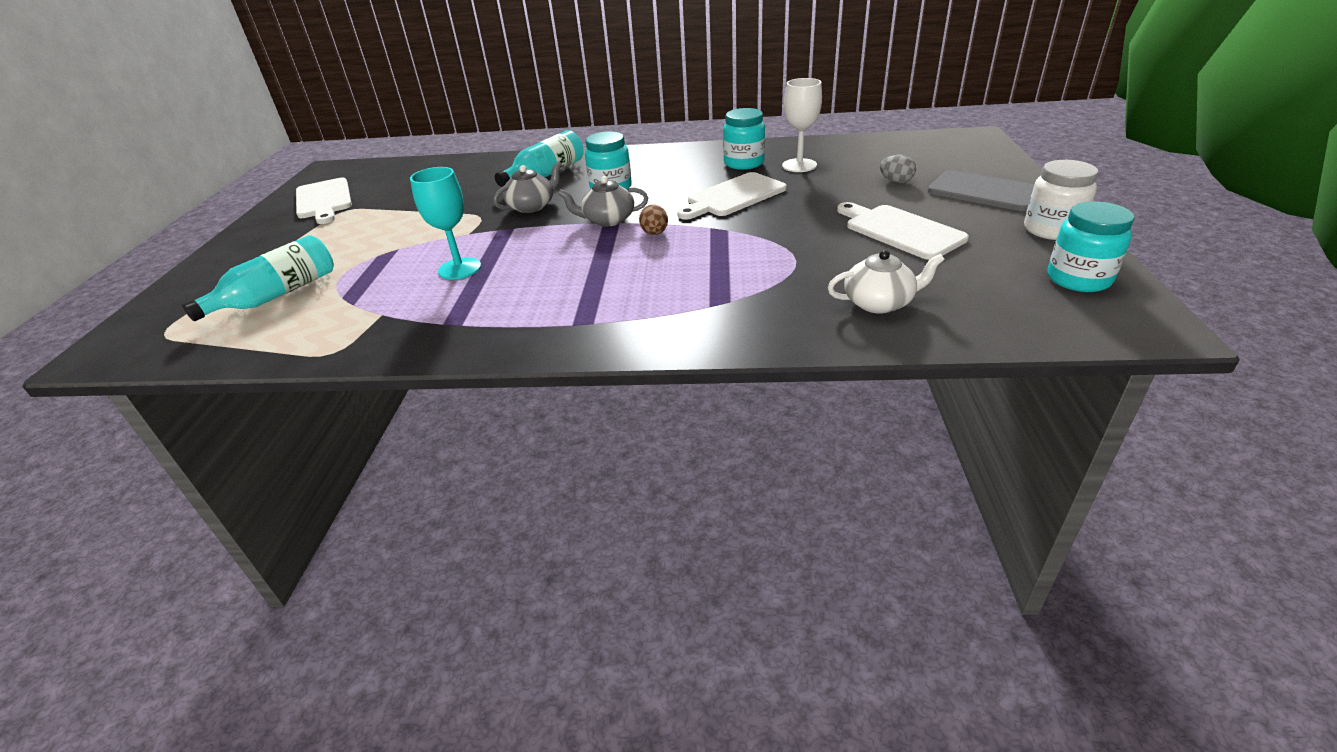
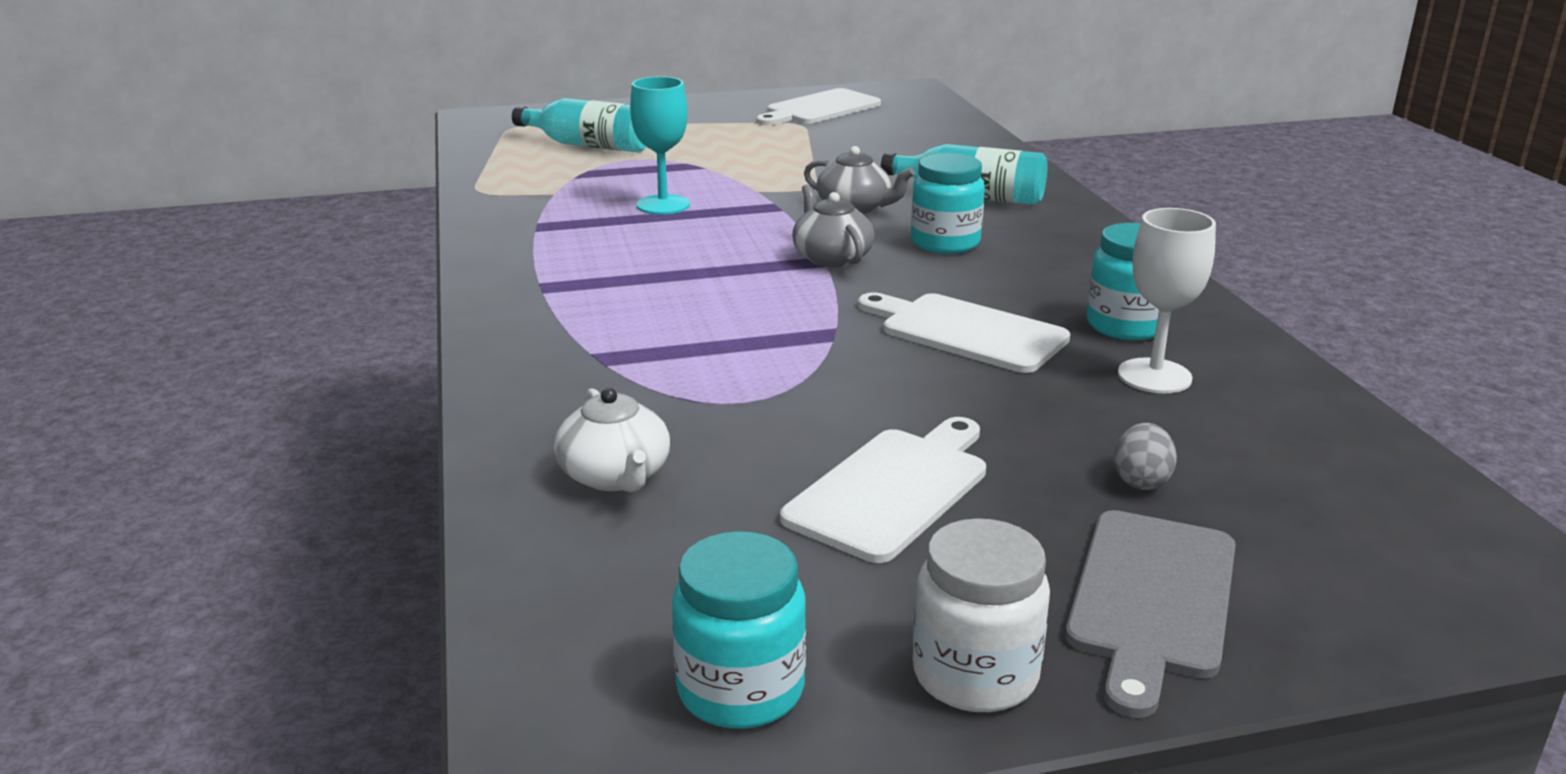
camera: 70 degrees right, 10 degrees down
(654, 233) = (799, 293): brown egg -> none

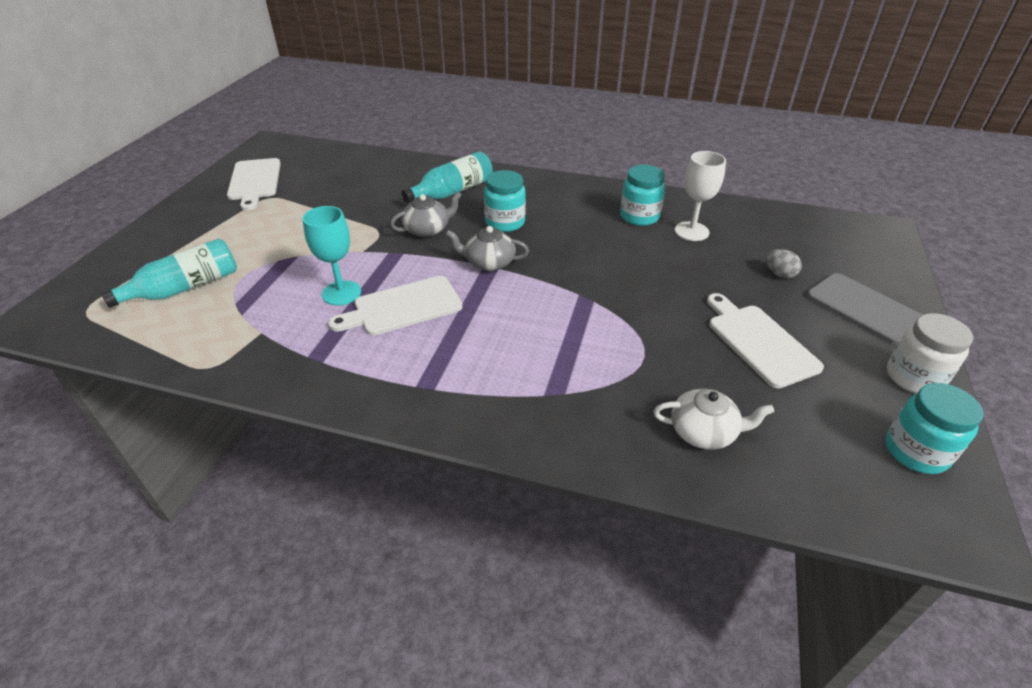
camera: 60 degrees left, 15 degrees up
(966, 332) = (614, 258): white cutting board -> white cutting board (402, 307)

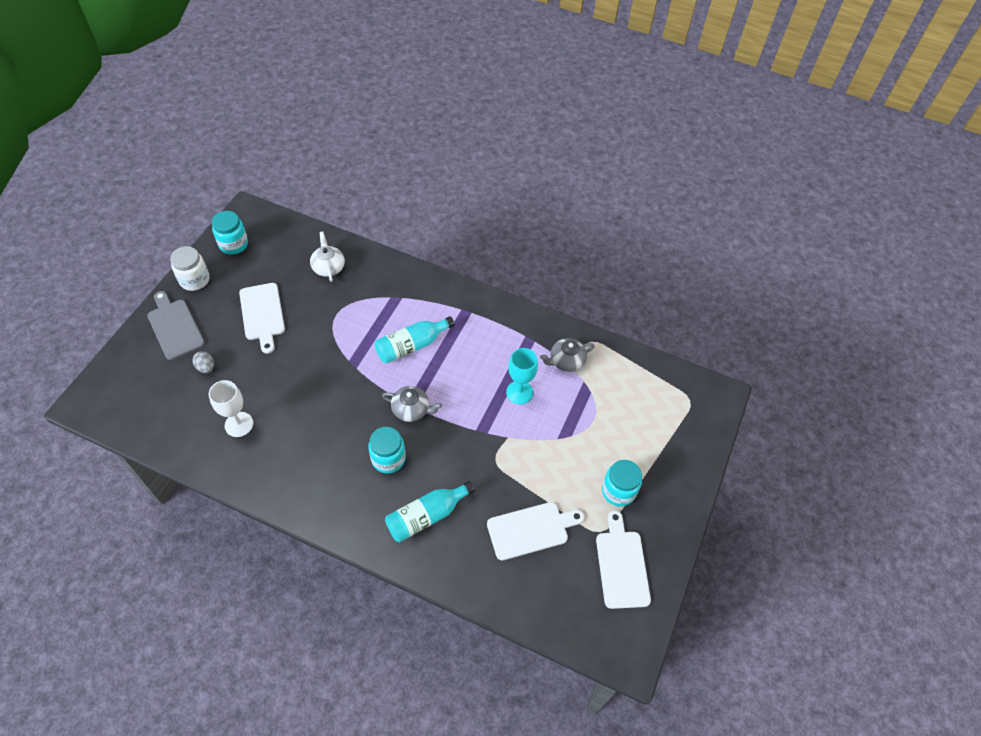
camera: 175 degrees left, 15 degrees up
(185, 288) = (631, 413): turquoise bottle -> turquoise bottle (411, 345)
(402, 307) = (477, 373): white cutting board -> white cutting board (531, 530)
(427, 229) = (454, 458): grey teapot -> grey teapot (566, 361)
(639, 216) = (271, 450): turquoise jar -> turquoise jar (618, 491)
(704, 432) = (328, 267): white teapot -> white teapot turned 60 degrees clockwise

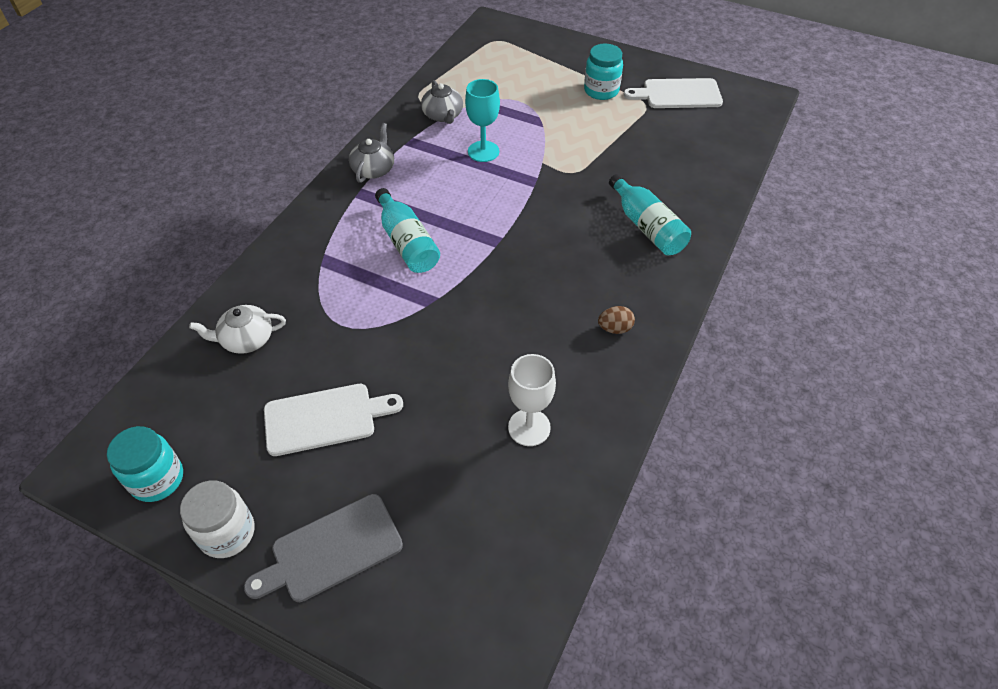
camera: 85 degrees left, 5 degrees down
(206, 367) = (422, 487): grey egg -> none
(317, 482) = (615, 328): none -> brown egg
(388, 459) = (576, 261): turquoise jar -> none
(411, 409) = (505, 241): grey teapot -> grey teapot (374, 169)
(531, 530) = (651, 149): white cutting board -> none

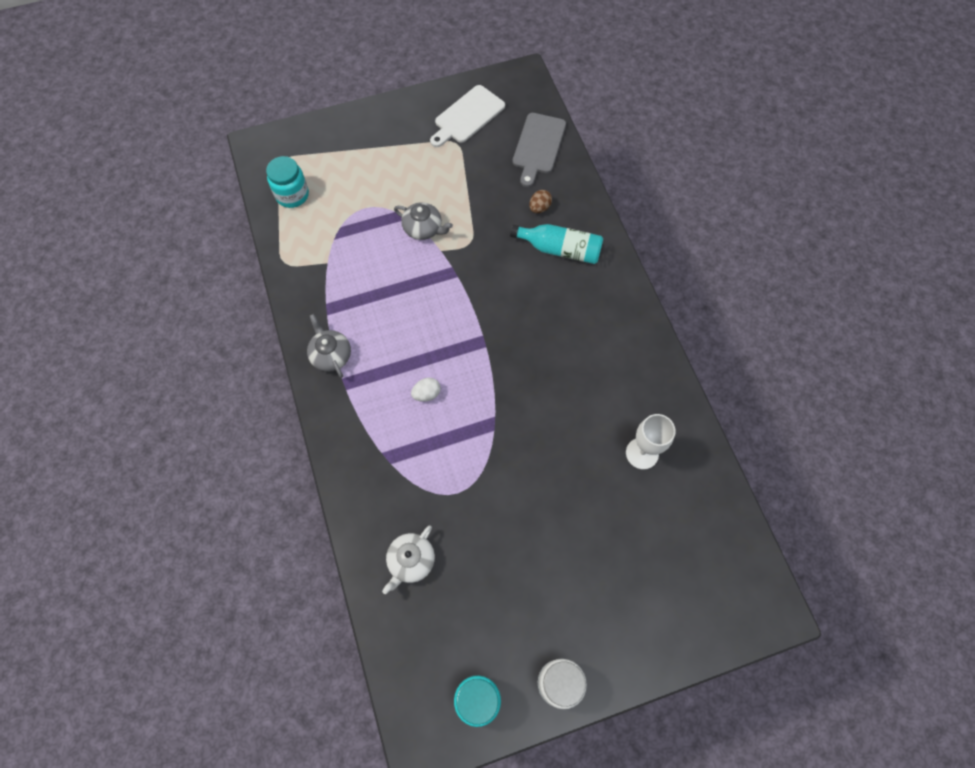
camera: 45 degrees left, 15 degrees up
(325, 418) = (526, 561): white cutting board -> none
(331, 550) = (625, 631): grey cutting board -> grey cutting board (538, 146)
(407, 243) = (426, 394): turquoise bottle -> white egg
(443, 115) = (324, 265): grey teapot -> grey teapot (423, 228)
(483, 151) = (391, 274): turquoise goblet -> none
(601, 91) = (413, 153): turquoise jar -> turquoise jar (292, 195)
(615, 328) = (618, 343): brown egg -> brown egg (539, 208)

